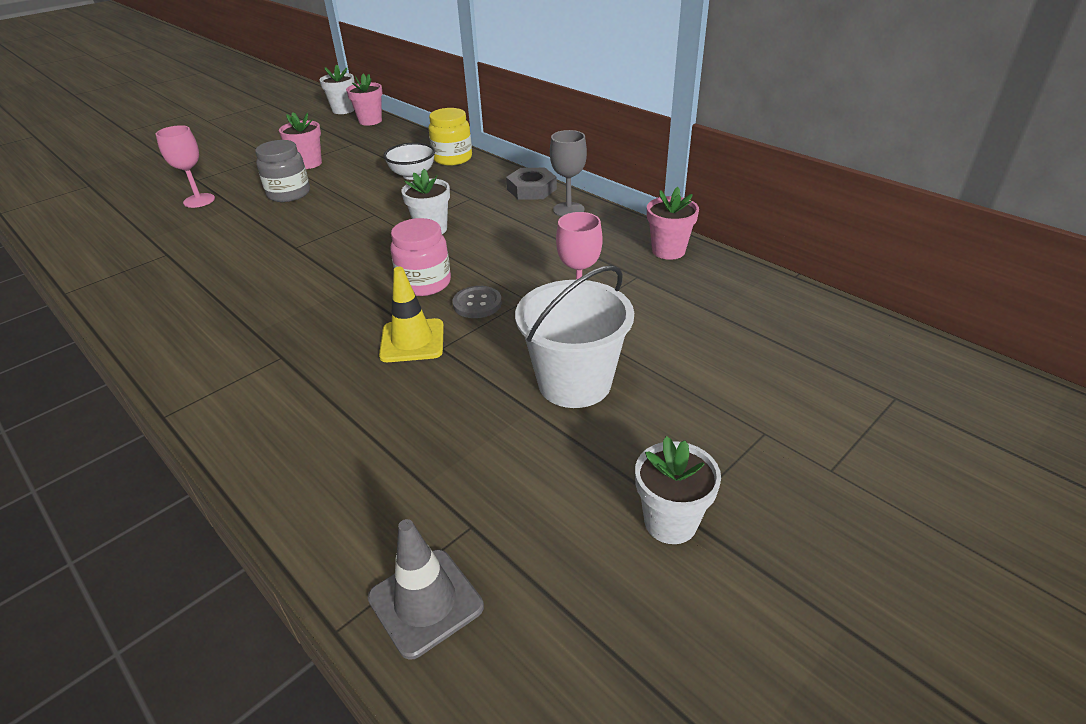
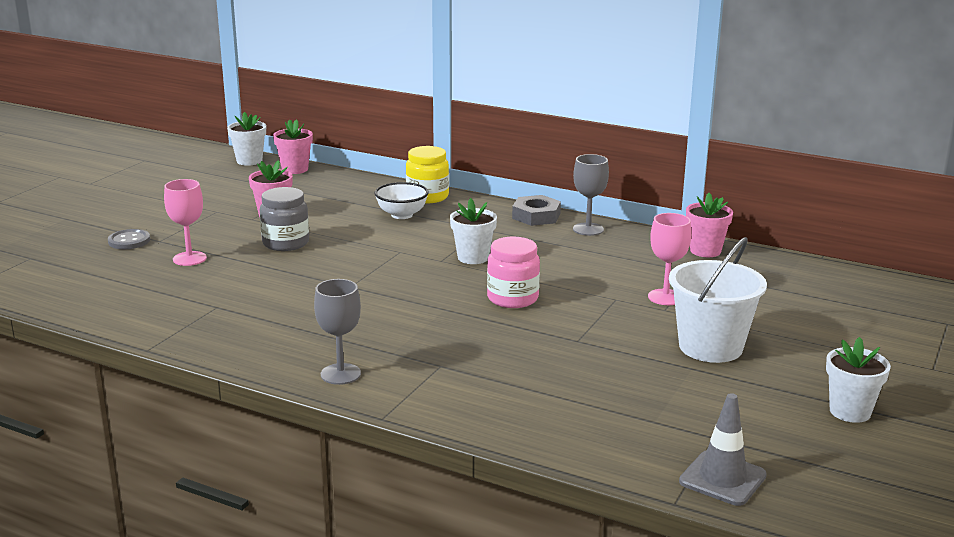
camera: 20 degrees left, 15 degrees down
(184, 351) = (340, 374): none -> grey goblet
(412, 341) = (547, 339): yellow traffic cone -> none
(477, 304) = (577, 307): grey button -> grey button (129, 241)

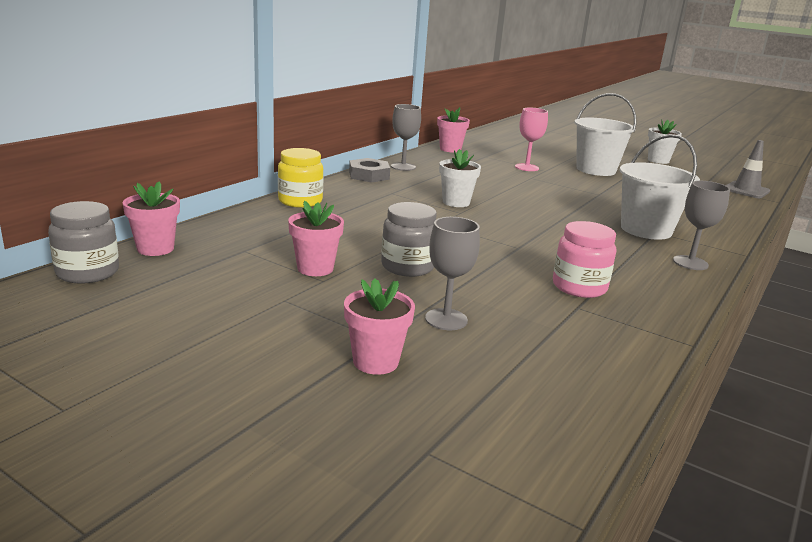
camera: 85 degrees left, 0 degrees up
(129, 241) = (375, 362): grey button -> pink flower pot
(189, 259) = (446, 319): pink goblet -> grey goblet
(249, 161) = (88, 272): white flower pot -> grey jar
(402, 215) = (345, 214): white bowl -> none
(443, 359) = (646, 230): none -> white bucket
(512, 298) = (535, 201): pink jar -> pink jar (579, 287)

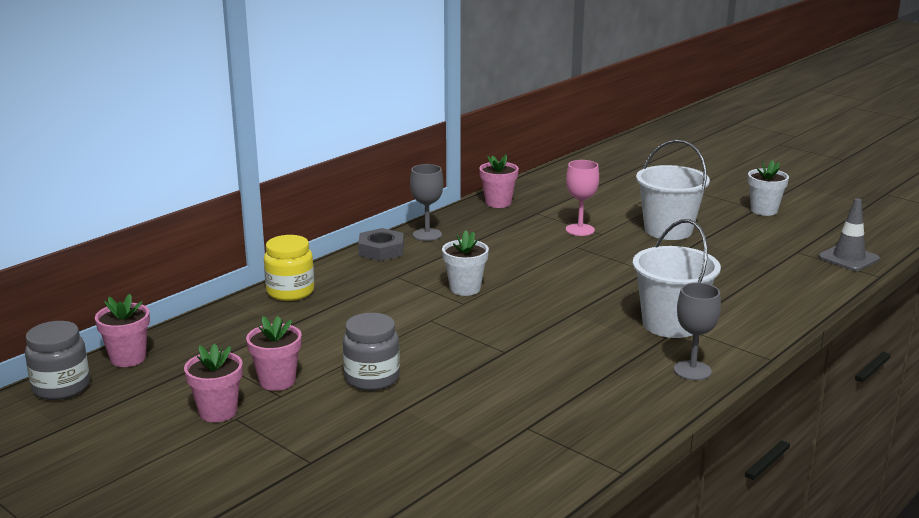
camera: 10 degrees right, 0 degrees up
(375, 362) = (297, 485): pink flower pot -> pink flower pot (218, 412)
(446, 319) = (383, 441): grey goblet -> none
(579, 287) = (543, 403): pink jar -> none

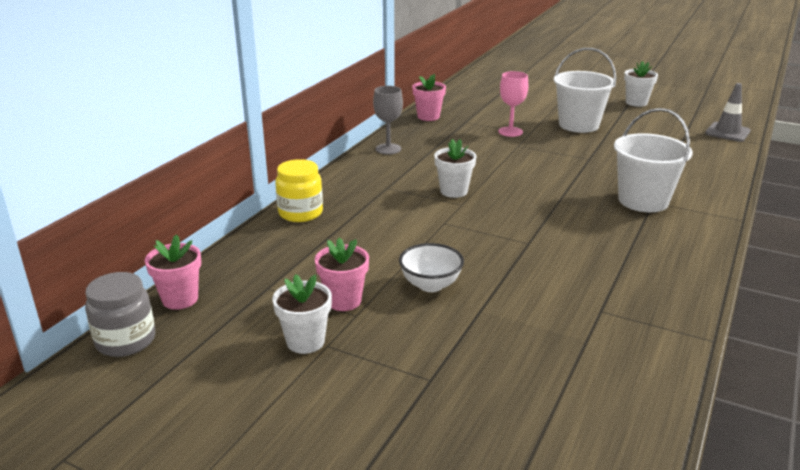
camera: 15 degrees left, 5 degrees up
(218, 412) = (305, 341): pink flower pot -> white flower pot
(372, 378) = (430, 285): grey jar -> white bowl
(381, 250) = (357, 166): grey nut -> none
(692, 370) = (692, 238): grey goblet -> none

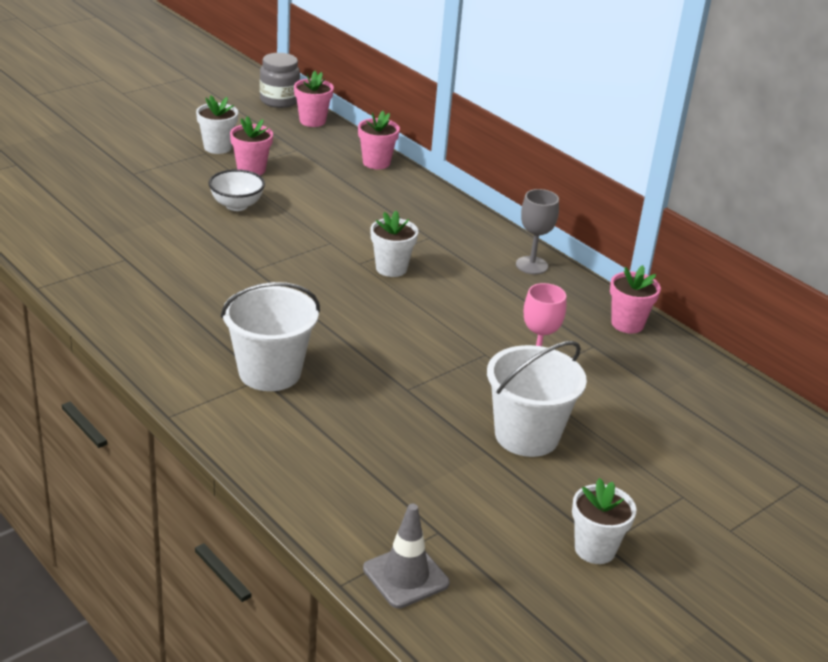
camera: 110 degrees right, 5 degrees up
(265, 237) = (376, 163): none -> pink flower pot
(300, 213) = (409, 185): yellow jar -> none

